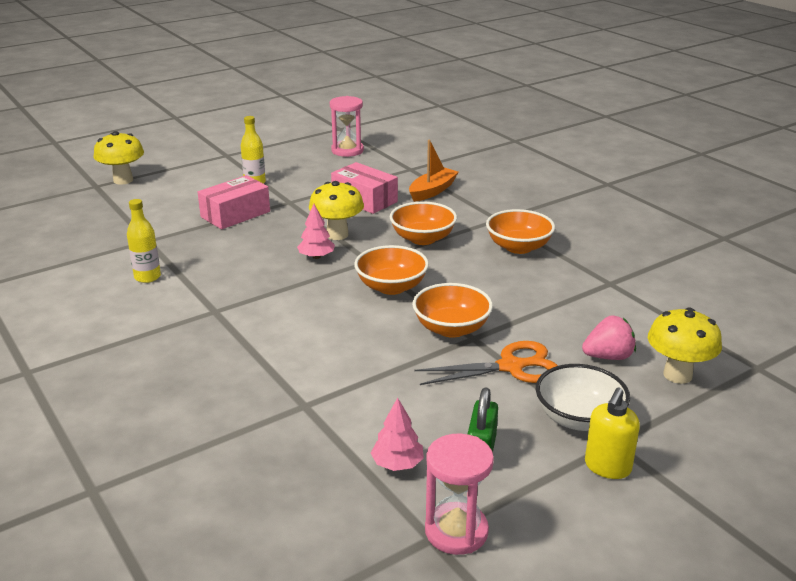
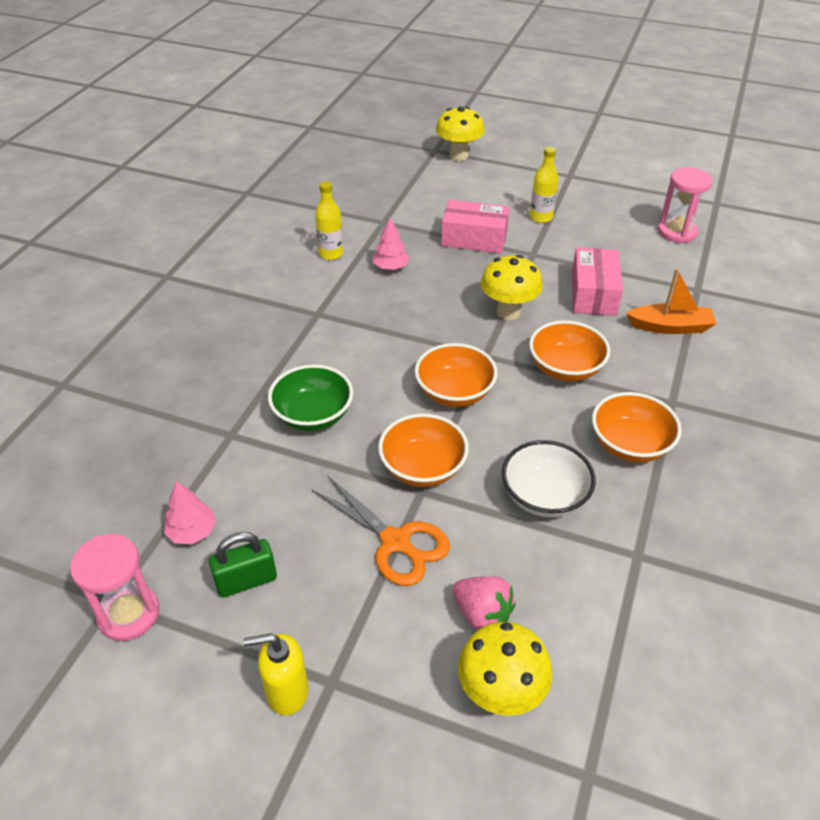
camera: 55 degrees right, 15 degrees up
(316, 256) = (456, 321): pink tree -> pink tree (391, 267)
(335, 356) = (313, 415): none -> green bowl
(579, 418) = (350, 634): white bowl -> white bowl (544, 496)

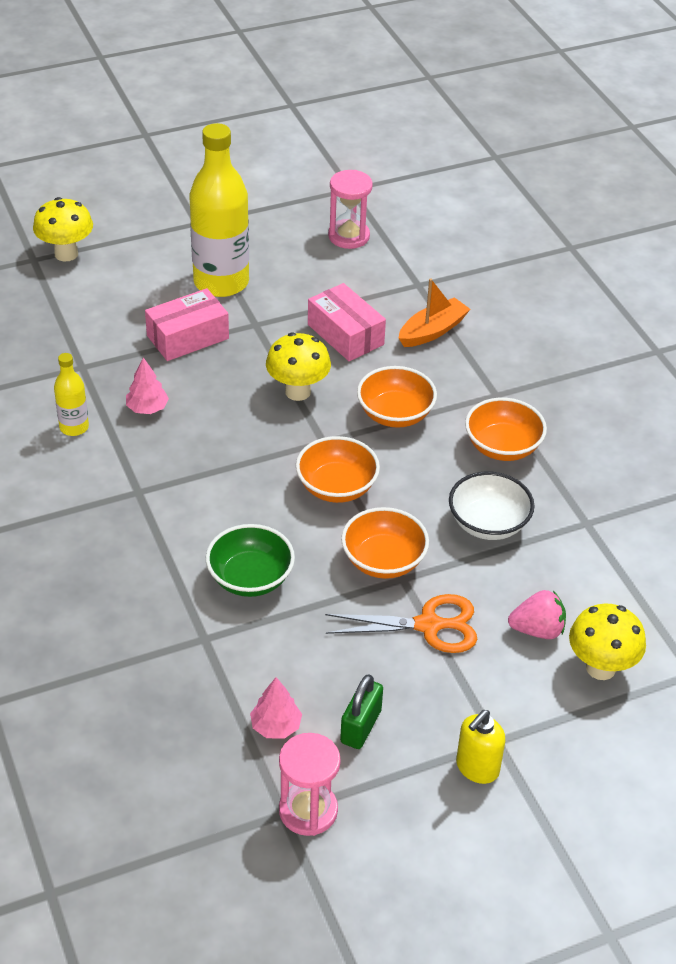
camera: 45 degrees left, 0 degrees up
(541, 217) = (221, 282): yellow bottle -> yellow bottle, size x2.10

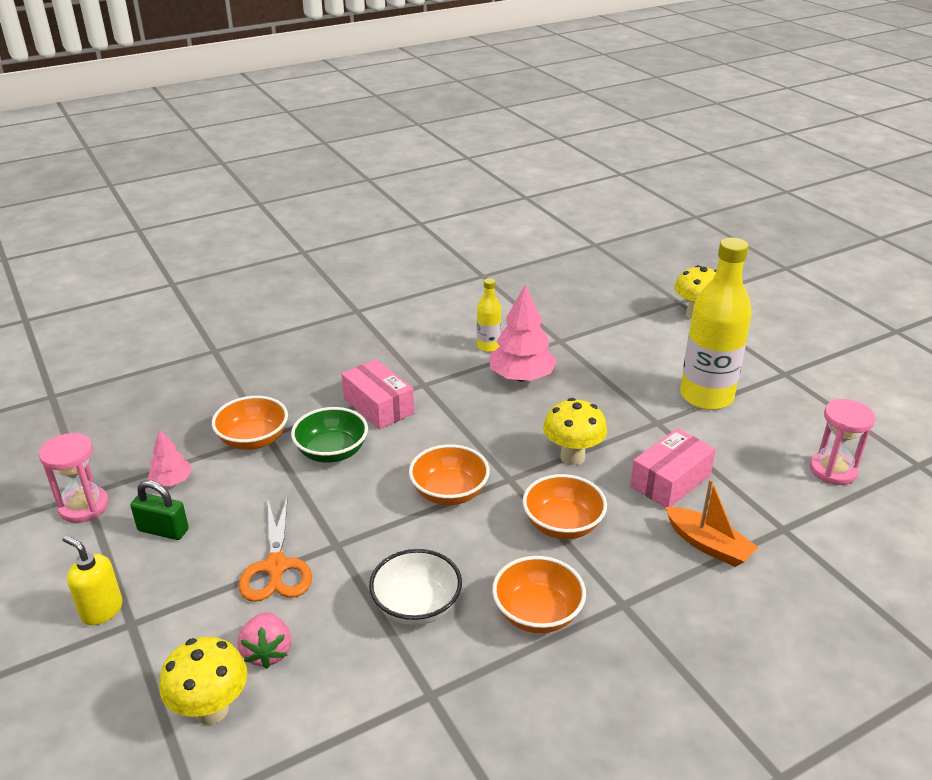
camera: 85 degrees right, 10 degrees down
(147, 408) = (521, 377): pink tree -> pink tree, size x1.83
(187, 337) = (620, 387): pink box -> pink box (378, 406)
(383, 561) = (357, 530): orange bowl -> orange bowl (253, 440)

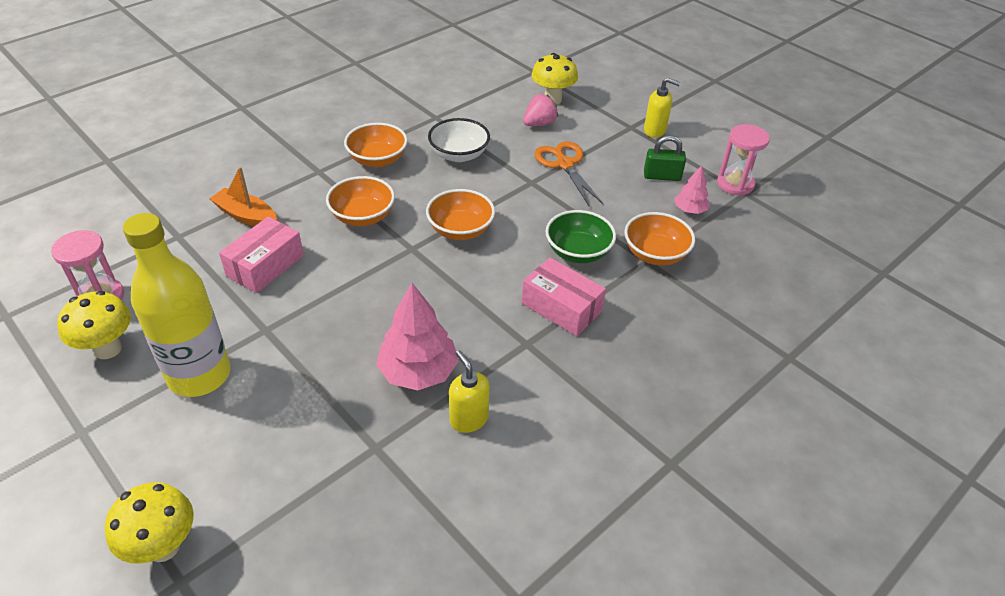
camera: 165 degrees right, 10 degrees up
(267, 652) = (539, 124): pink strawberry -> pink strawberry turned 75 degrees clockwise
(488, 346) = (468, 419): yellow bottle -> yellow soap dispenser
(572, 457) = (355, 277): yellow mushroom -> yellow mushroom (108, 349)

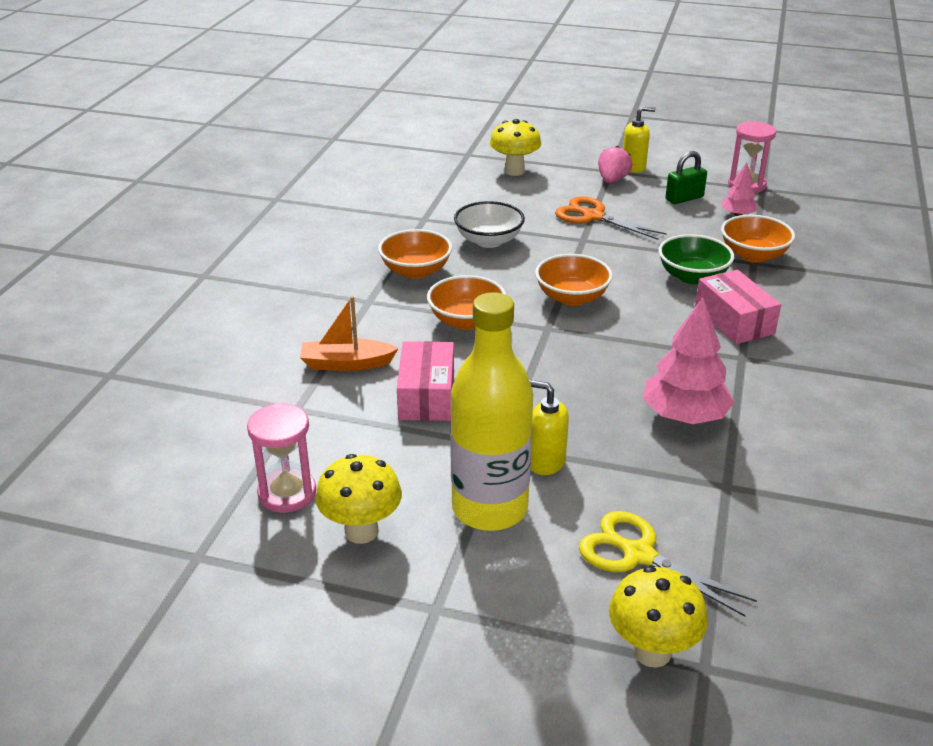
camera: 30 degrees left, 10 degrees down
(246, 466) = (638, 554): none -> yellow scissors
(468, 419) = (771, 430): yellow soap dispenser -> yellow soap dispenser (546, 462)
(539, 124) = (528, 193): pink strawberry -> pink strawberry (612, 180)
(561, 307) = (734, 321): pink box -> pink box turned 60 degrees clockwise

